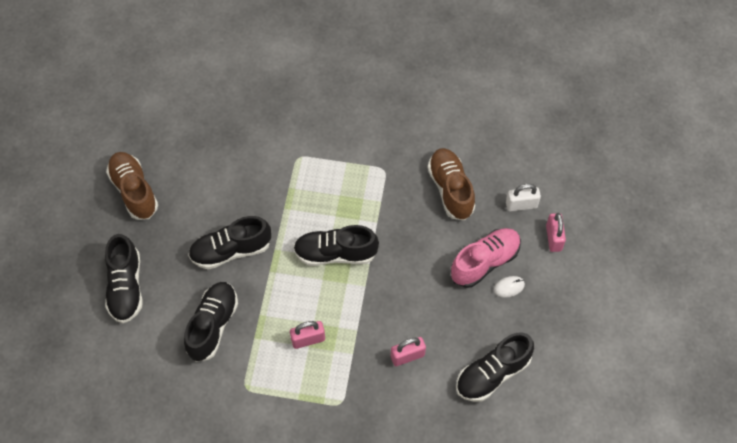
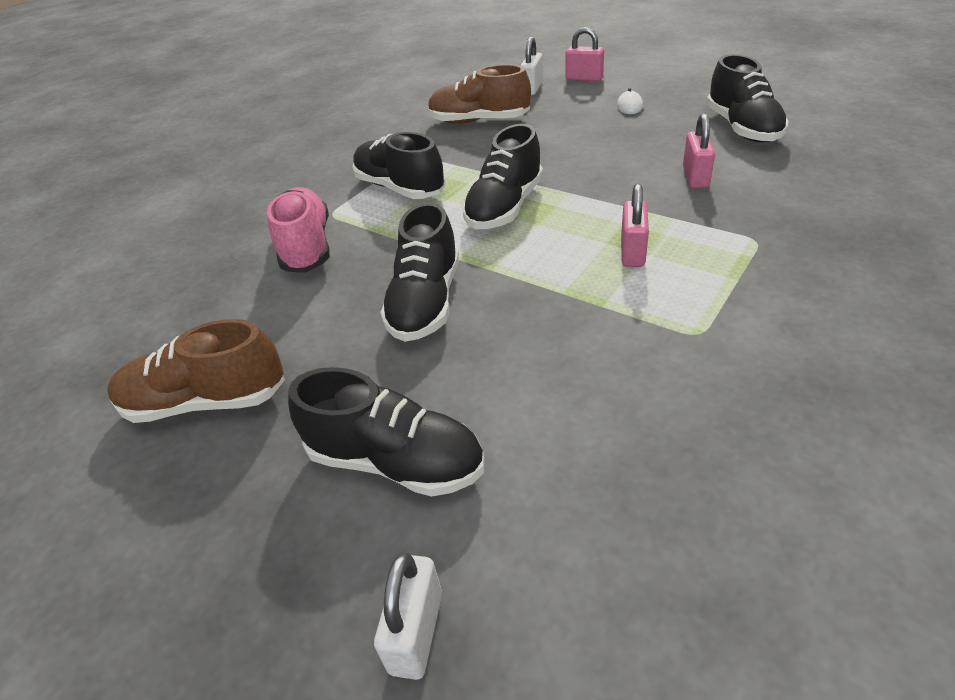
camera: 60 degrees left, 20 degrees down
(58, 329) = (416, 632): none -> white padlock
(213, 325) = (554, 350): black shoe -> black shoe (400, 188)
(484, 262) = (588, 114): pink shoe -> pink shoe (307, 247)

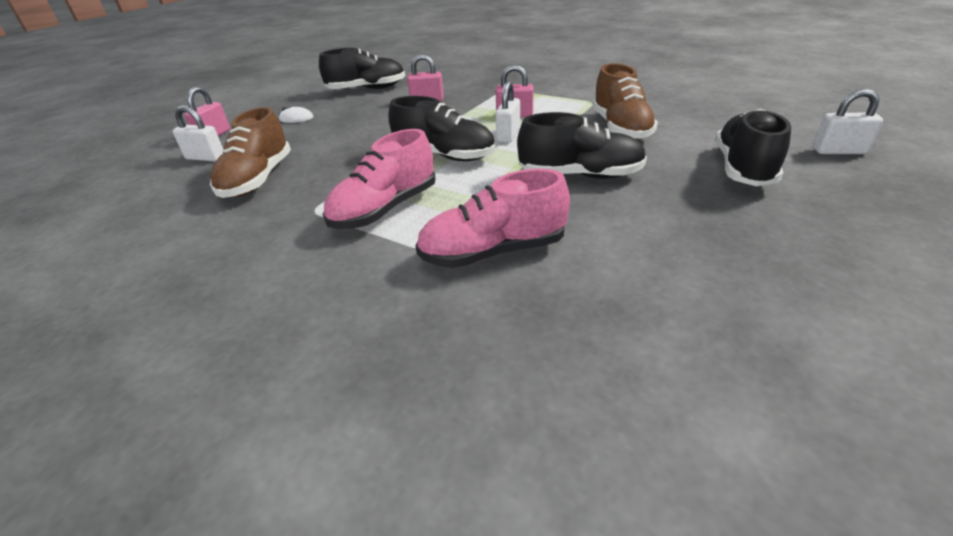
camera: 95 degrees left, 5 degrees down
(206, 401) = (752, 261): brown shoe -> brown shoe (620, 128)
(400, 188) = (385, 209): black shoe -> pink shoe
(558, 248) = (508, 135): none -> white padlock

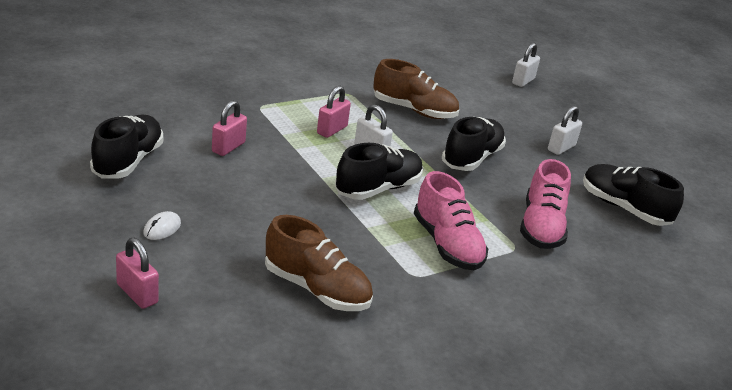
camera: 70 degrees left, 5 degrees down
(205, 158) = (209, 311): white padlock -> white padlock (561, 148)
(743, 168) = (515, 113): black shoe -> black shoe (623, 208)

